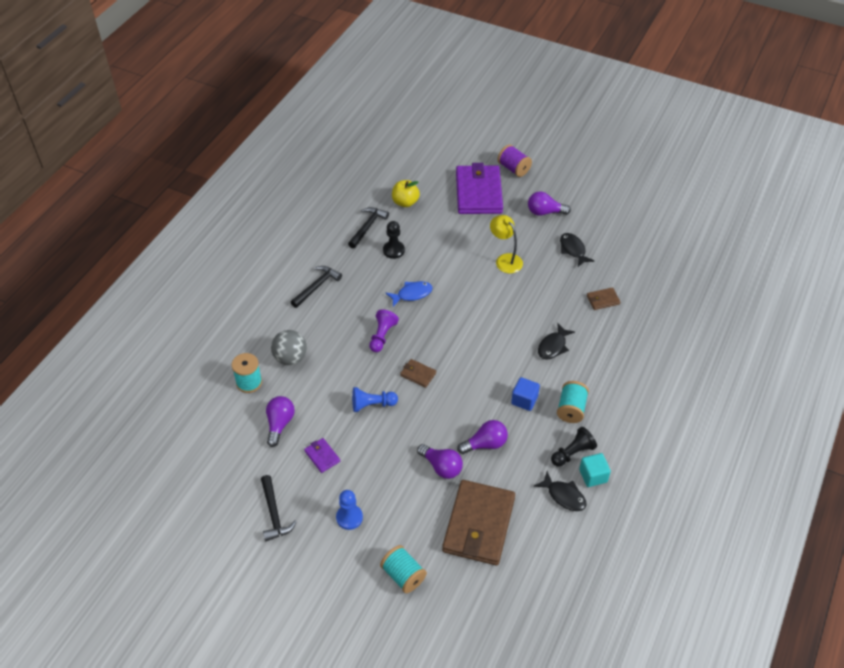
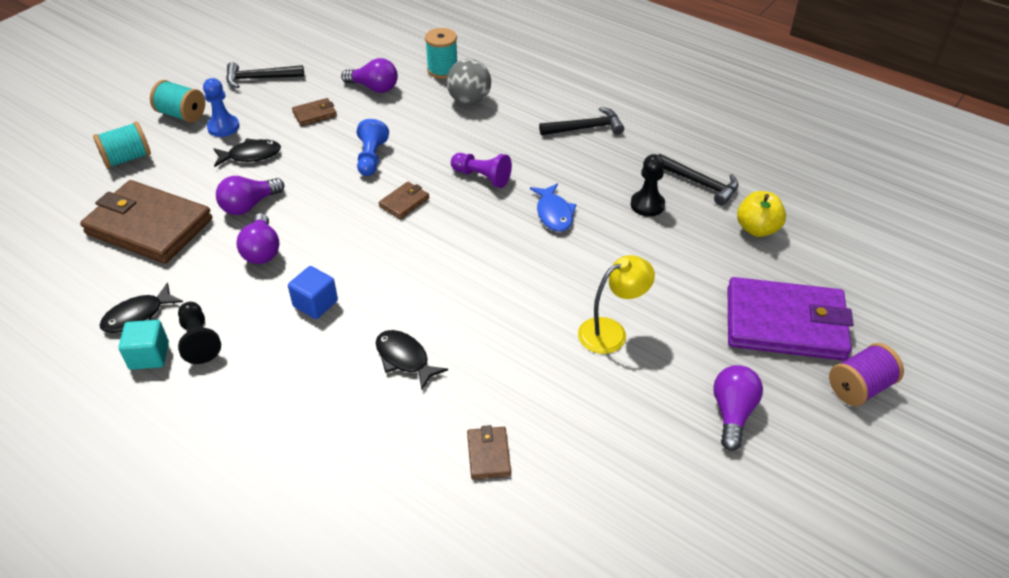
camera: 100 degrees right, 5 degrees down
(316, 287) = (585, 128): black hammer -> black hammer turned 60 degrees counterclockwise
(322, 456) = (315, 114): purple wallet -> brown wallet
(571, 409) = (275, 355): turquoise spool -> turquoise spool (182, 114)
(573, 250) = (625, 437): black fish -> black fish (251, 155)

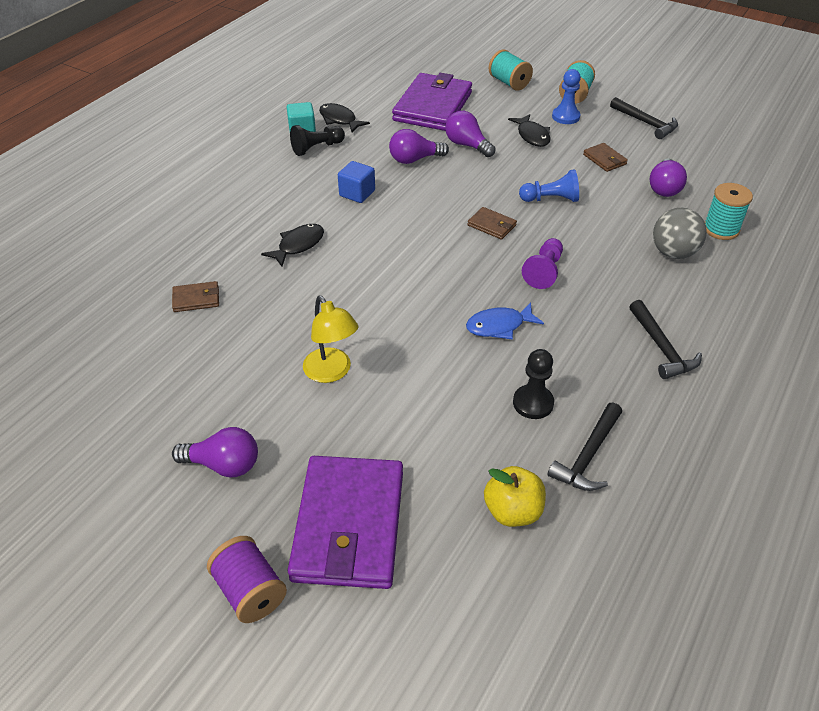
camera: 85 degrees right, 0 degrees up
(149, 226) = (432, 106): brown wallet -> purple wallet
(260, 78) = (645, 123): black hammer -> black hammer turned 150 degrees clockwise

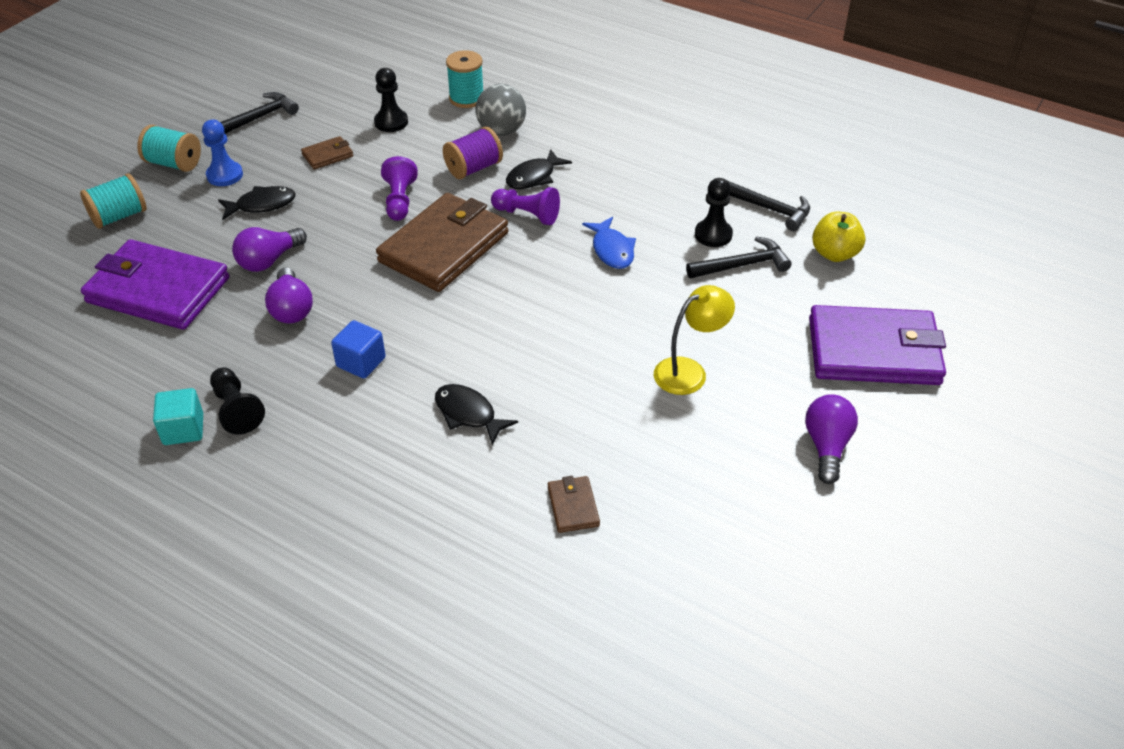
camera: 90 degrees left, 0 degrees up
(250, 591) = (957, 411): purple spool -> purple spool (473, 168)
(339, 120) = (163, 388): black fish -> black fish (534, 177)
(492, 225) = (444, 247): brown wallet -> brown wallet, size x2.37
(551, 199) = (399, 200): blue pawn -> purple pawn
(661, 347) = (635, 155): black hammer -> black hammer (742, 265)
(664, 188) = (391, 122): purple light bulb -> black pawn

